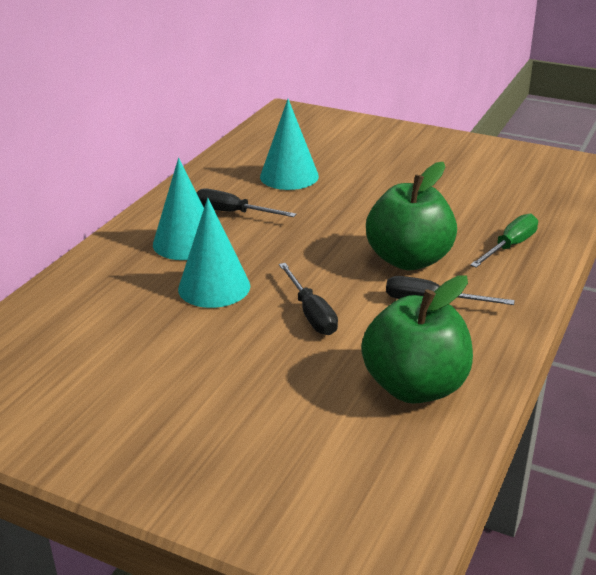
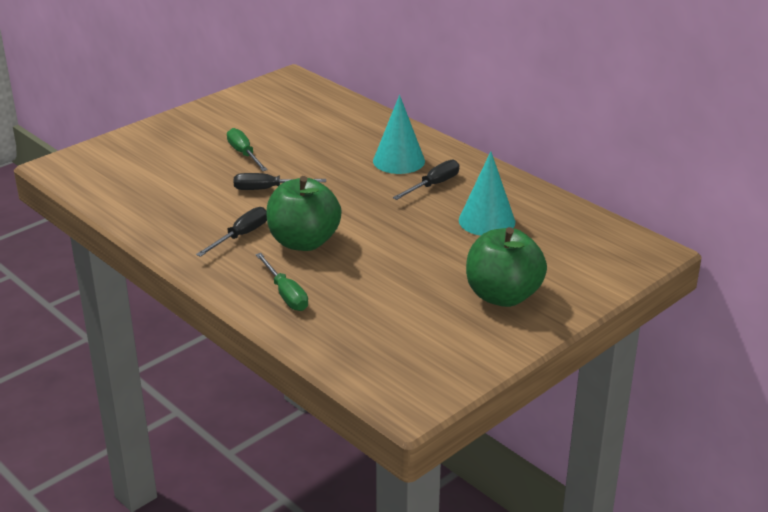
camera: 110 degrees right, 0 degrees up
(214, 287) = (329, 162): turquoise cone -> none
(225, 361) = (244, 154): none -> green screwdriver
(415, 387) = (162, 206): green apple -> green apple (503, 296)

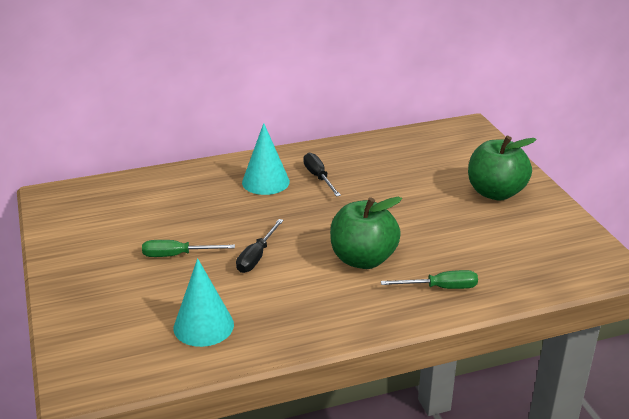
camera: 65 degrees left, 0 degrees up
(241, 236) = (329, 290): black screwdriver -> none
(487, 221) = (389, 171): turquoise cone -> turquoise cone (203, 326)

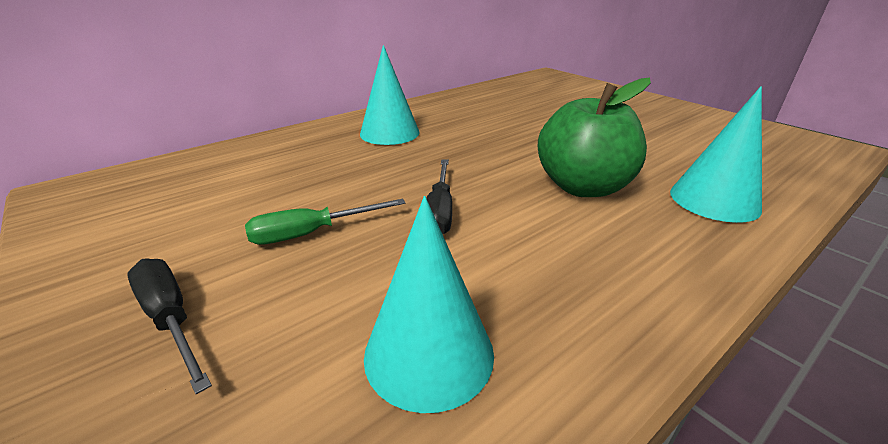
camera: 20 degrees left, 0 degrees up
(318, 177) = (447, 121): black screwdriver -> black screwdriver (171, 318)
(440, 288) = (714, 200): green screwdriver -> turquoise cone
(495, 193) = (635, 109): green apple -> none

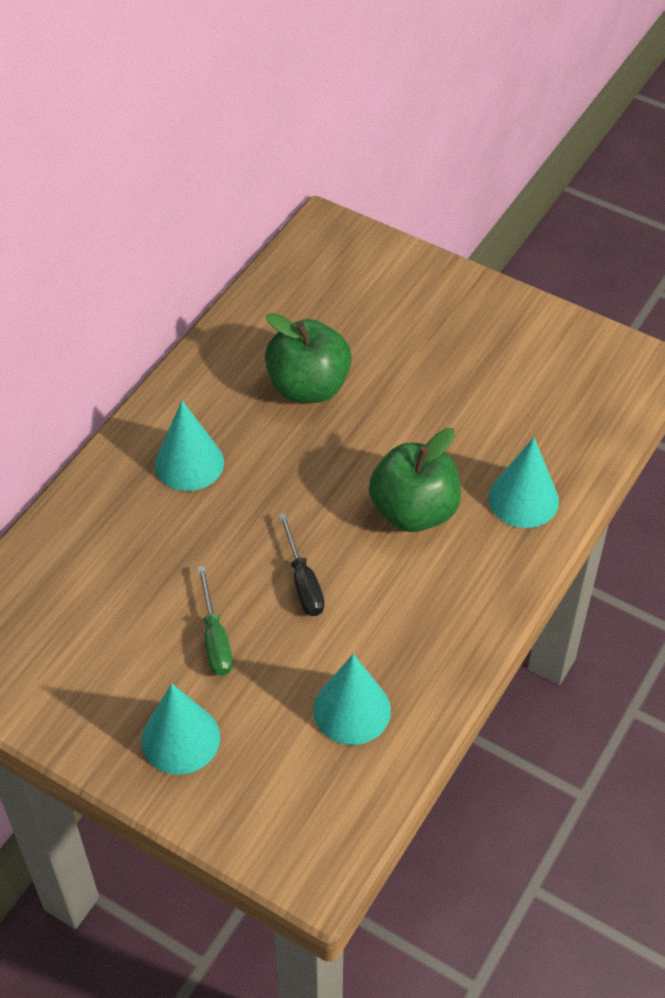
camera: 20 degrees left, 20 degrees up
(171, 318) = (180, 738): black screwdriver -> turquoise cone
(312, 233) = (215, 639): green screwdriver -> green screwdriver turned 60 degrees counterclockwise
(508, 117) = (308, 387): none -> green apple

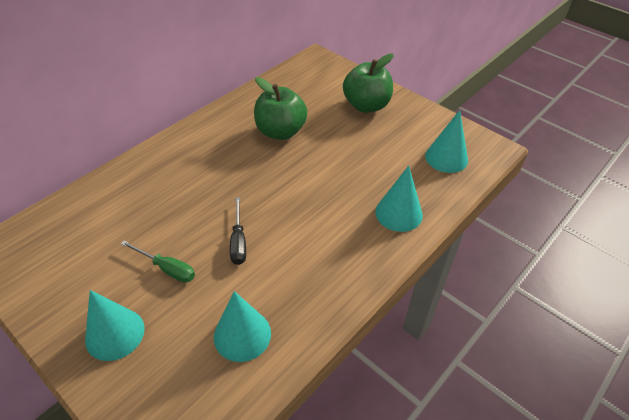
camera: 10 degrees right, 5 degrees down
(189, 463) = (194, 162): turquoise cone -> turquoise cone (446, 158)
(215, 639) = (167, 268): green screwdriver -> green screwdriver turned 60 degrees counterclockwise
(414, 511) = (324, 209): green apple -> green apple (366, 105)

